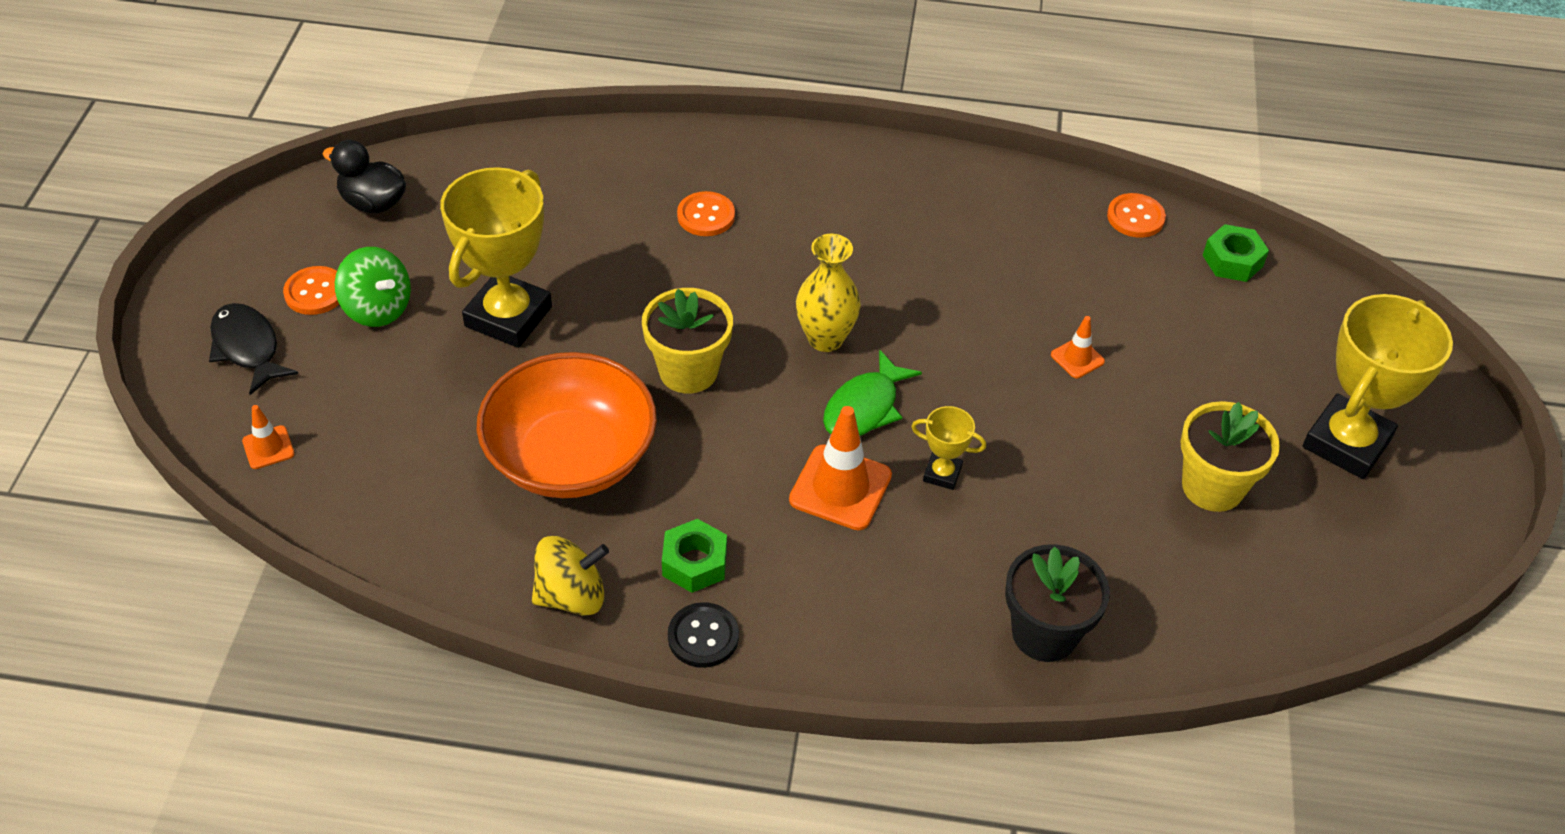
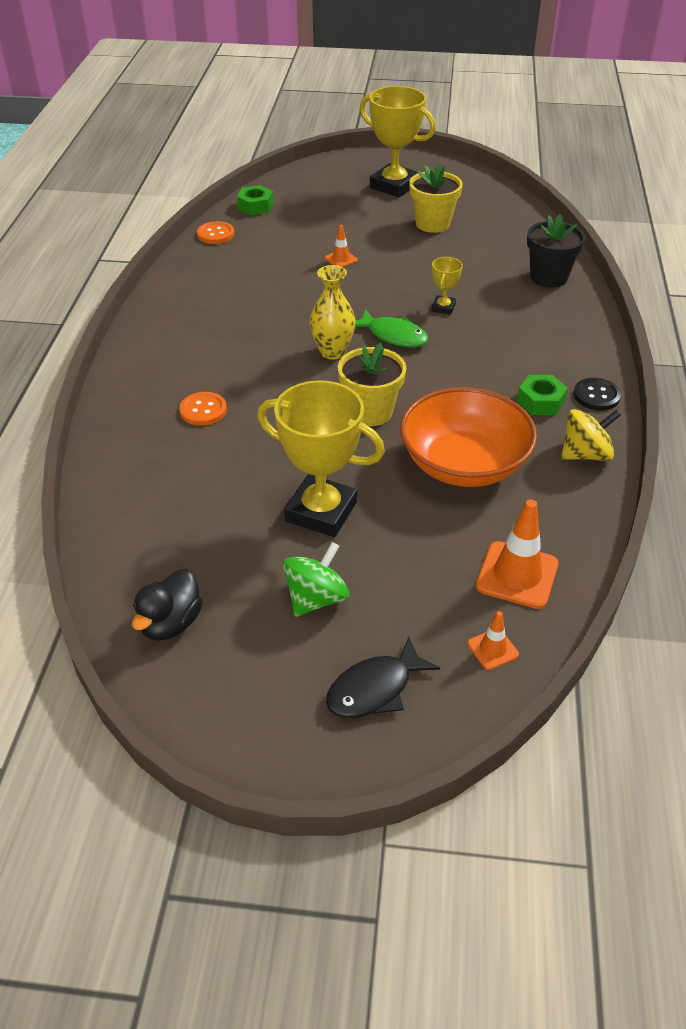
camera: 90 degrees left, 5 degrees down
(315, 292) = (297, 648): orange button -> none
(571, 596) = (585, 454): yellow spinning top -> yellow spinning top turned 90 degrees clockwise
(840, 488) = (463, 345): orange traffic cone -> orange traffic cone (517, 575)

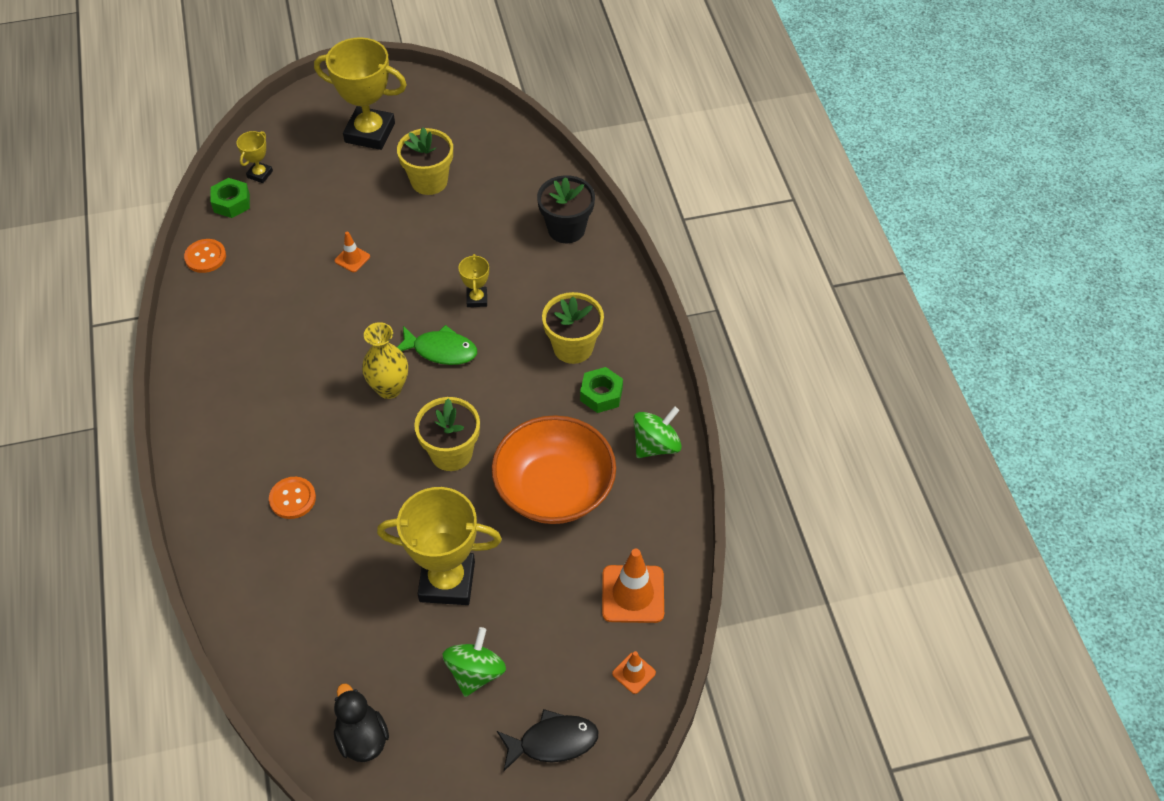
camera: 20 degrees left, 10 degrees up
(171, 623) = (362, 738): black duck -> black duck turned 150 degrees clockwise
(288, 194) = (260, 174): none -> yellow trophy
(374, 689) = (553, 742): black fish -> black fish turned 135 degrees counterclockwise
(524, 360) = (573, 347): none -> yellow flower pot
(585, 454) = (656, 445): yellow spinning top -> green spinning top
(596, 396) = (648, 372): black button -> none

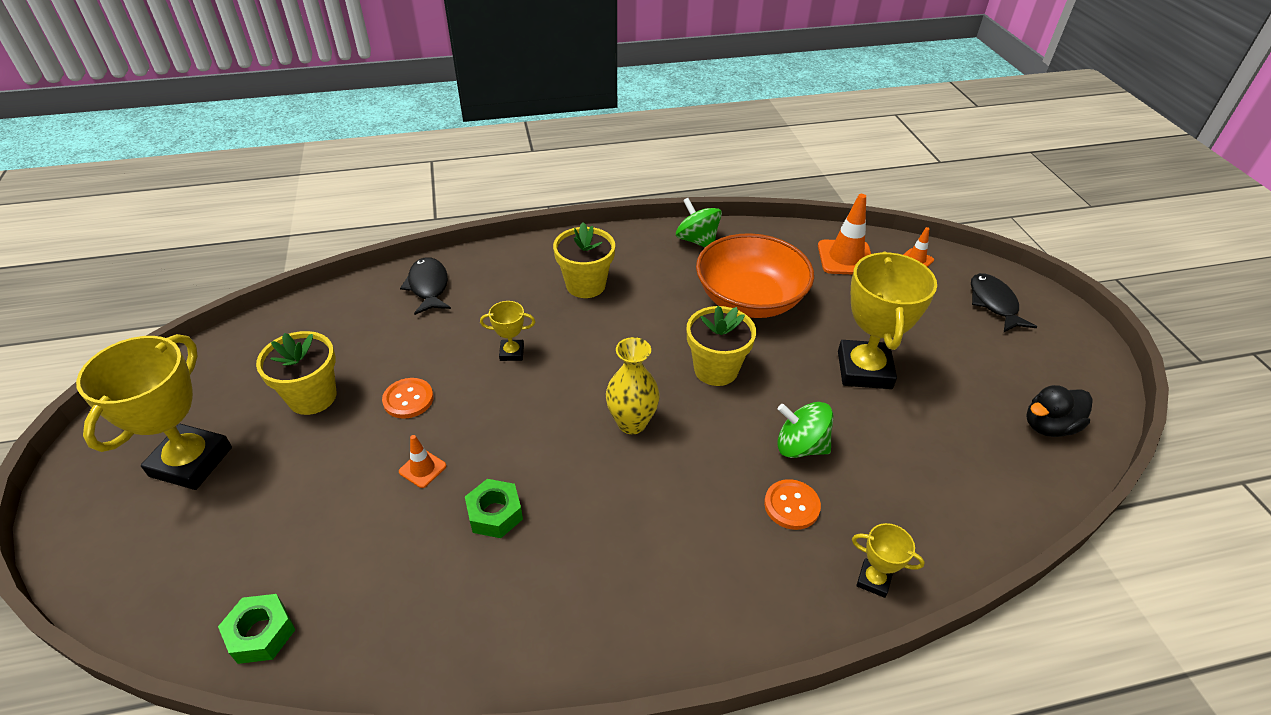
camera: 90 degrees left, 10 degrees down
(205, 257) = (369, 660): orange button -> orange button (408, 399)
(260, 174) = (213, 597): yellow trophy -> yellow trophy (873, 580)
(441, 350) = (580, 380): green fish -> none
(475, 672) = (950, 349): green spinning top -> green spinning top (800, 446)
(566, 229) = (428, 287): black flower pot -> black fish
(601, 394) = (642, 269): green nut -> green nut (495, 514)

